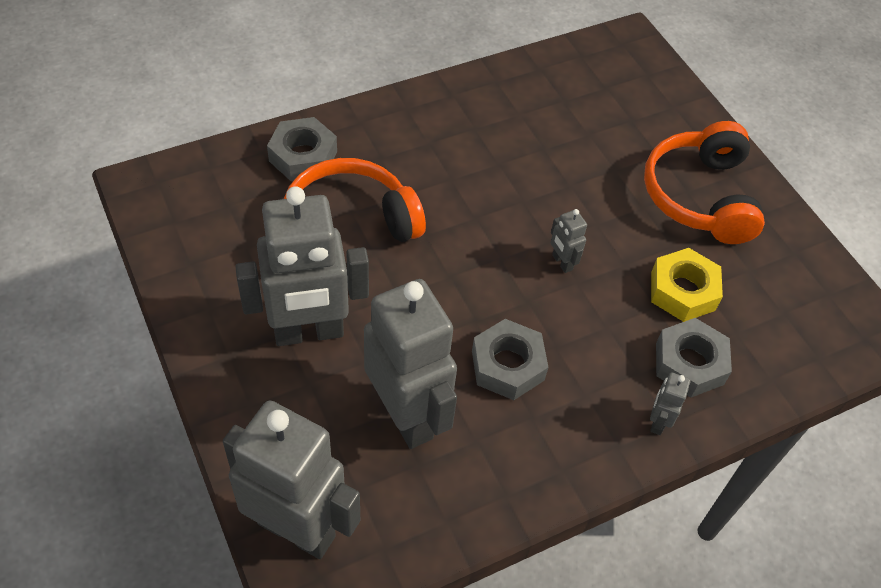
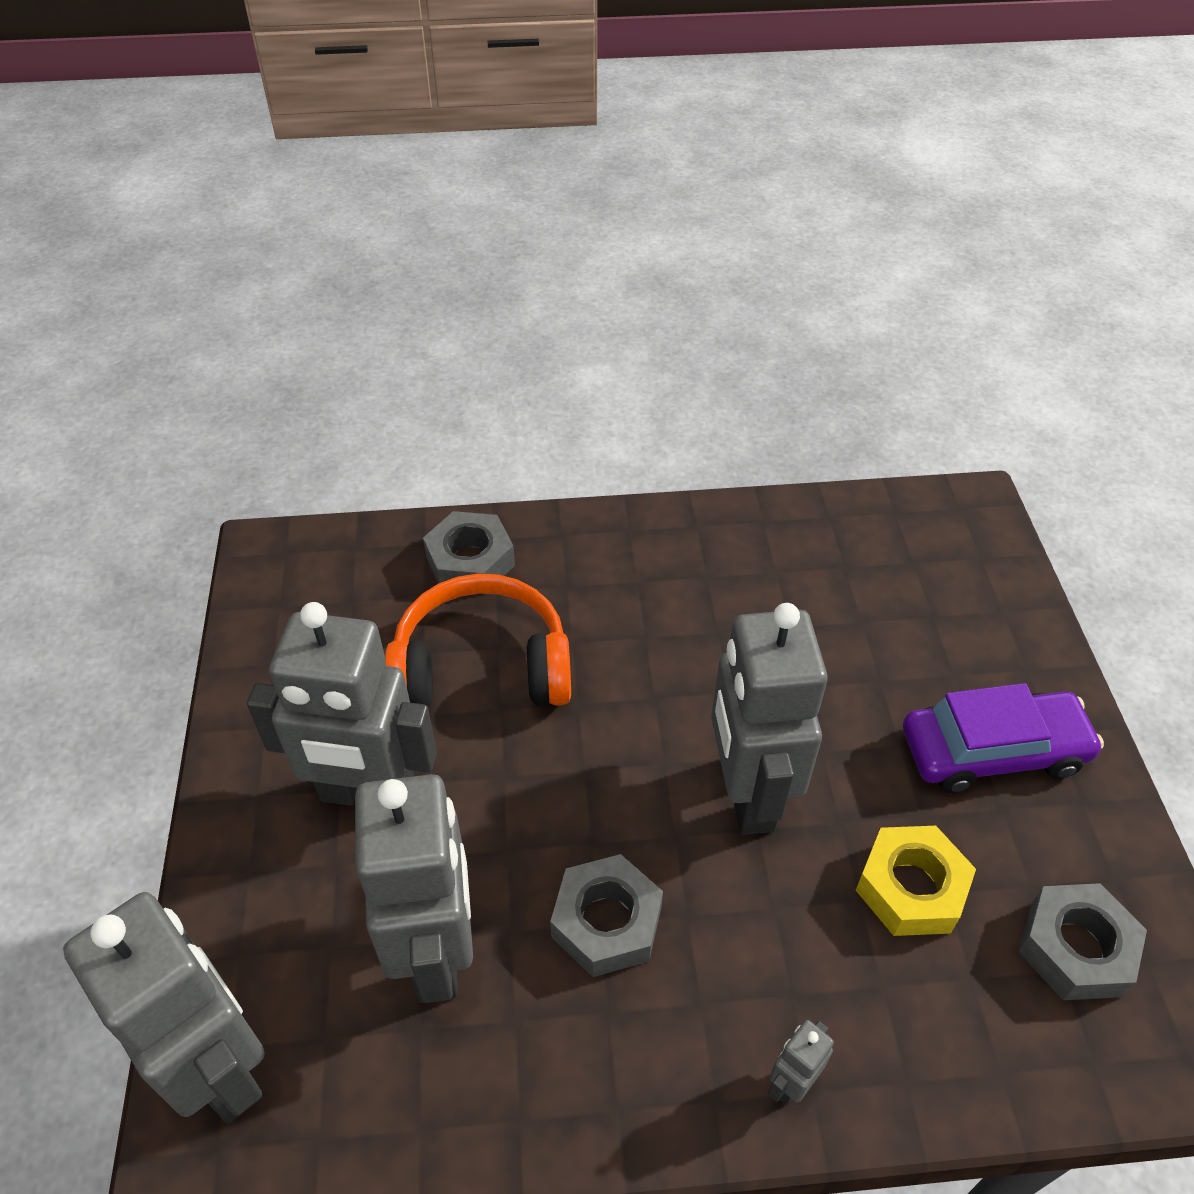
camera: 25 degrees right, 5 degrees down
(562, 262) = (747, 793): grey robot -> grey robot, size x2.46
(689, 363) = (877, 1005): grey nut -> grey nut (1075, 948)
(700, 196) = (993, 751): orange headphones -> purple car

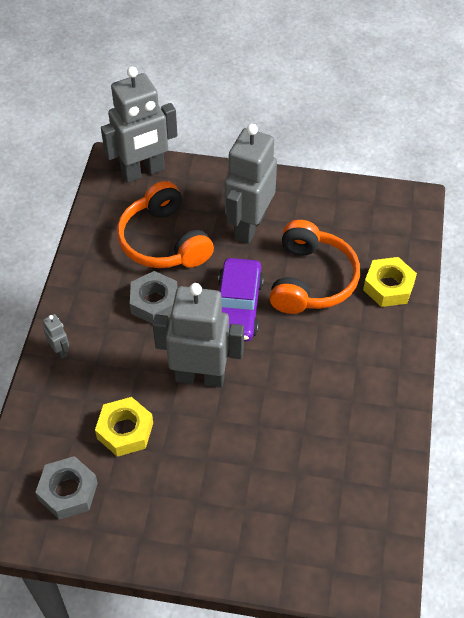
camera: 105 degrees right, 5 degrees up
(437, 951) = (164, 241): grey robot -> orange headphones
(470, 561) = (388, 286): grey nut -> yellow nut
(993, 751) = (187, 506): purple car -> purple car (238, 307)

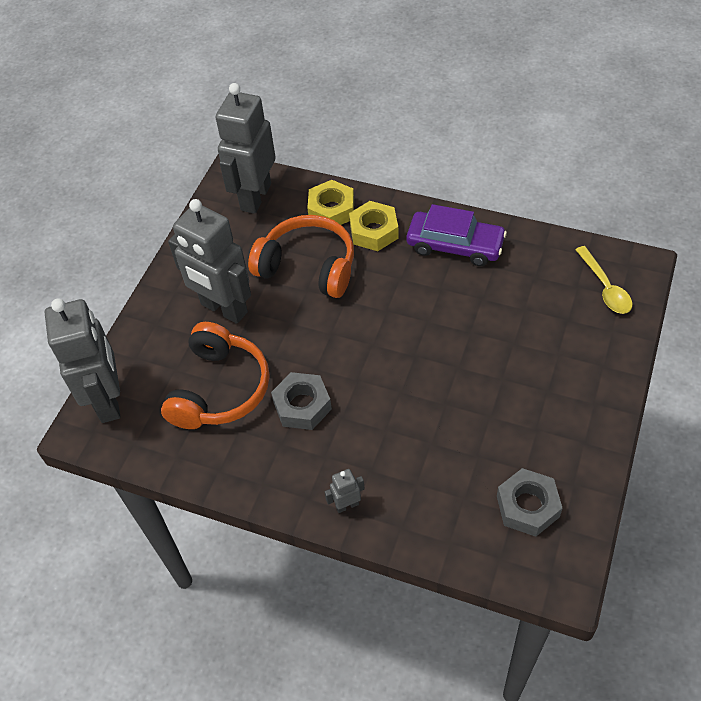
camera: 75 degrees left, 0 degrees up
(125, 430) = (461, 447): yellow nut -> yellow nut (374, 231)
(164, 241) = (220, 389): orange headphones -> orange headphones turned 60 degrees counterclockwise
(200, 376) = (405, 373): grey robot -> grey robot (255, 197)
(238, 307) = (326, 331): purple car -> purple car (455, 245)
(342, 552) = (605, 287): none -> yellow spoon

